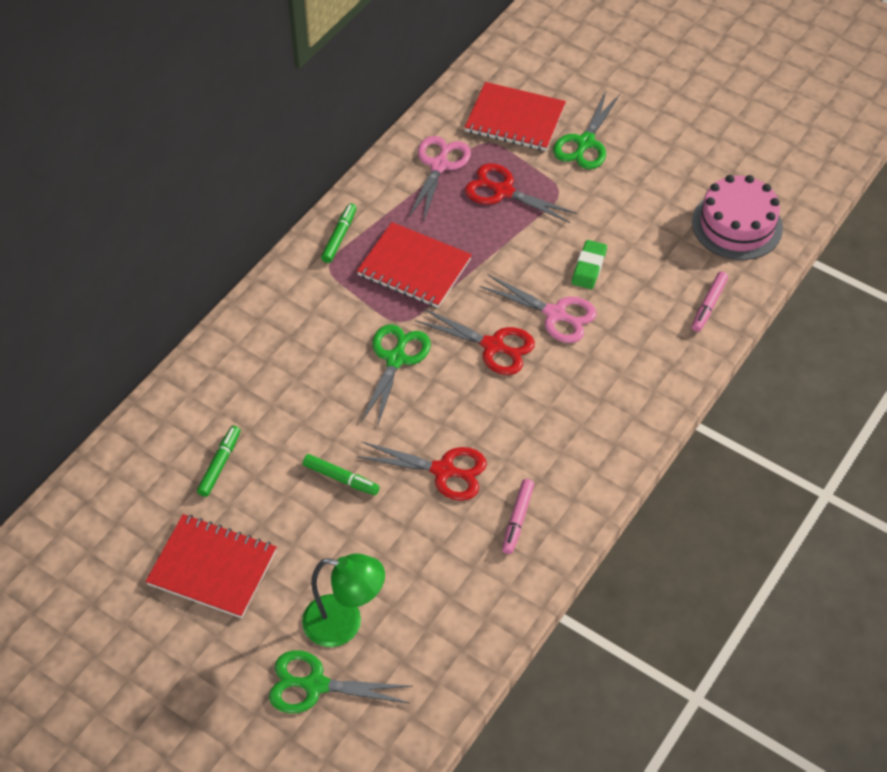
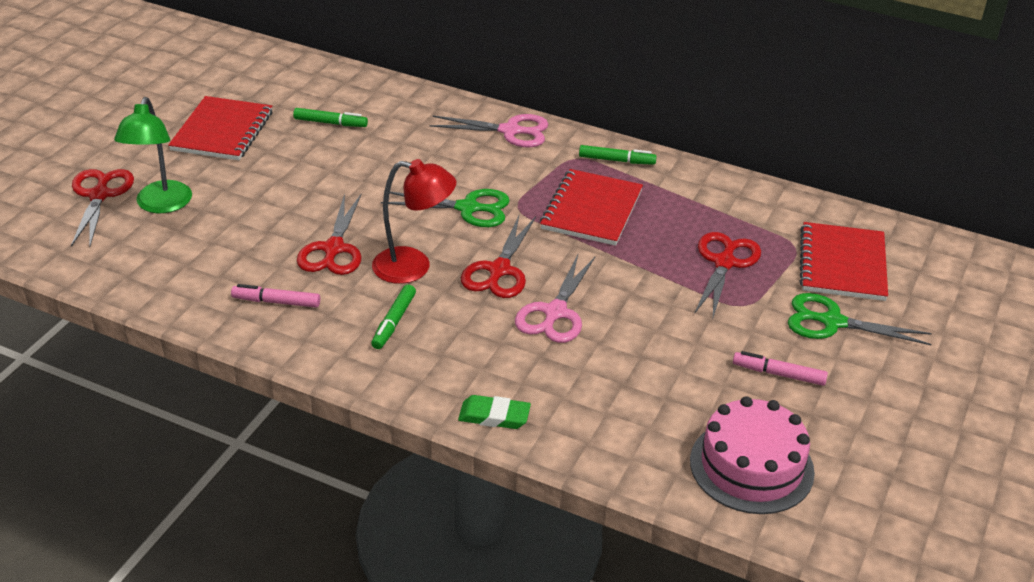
camera: 80 degrees right, 15 degrees down
(315, 685) = (99, 195): green scissors -> red scissors
(341, 478) = (320, 188): green marker -> green marker (394, 322)
(439, 165) = (743, 215): pink scissors -> pink scissors (510, 131)
(480, 409) = (414, 267): none -> red lamp
(589, 267) = (633, 335): green eraser -> green eraser (494, 416)
(709, 305) = (604, 441): pink marker -> pink marker (778, 374)

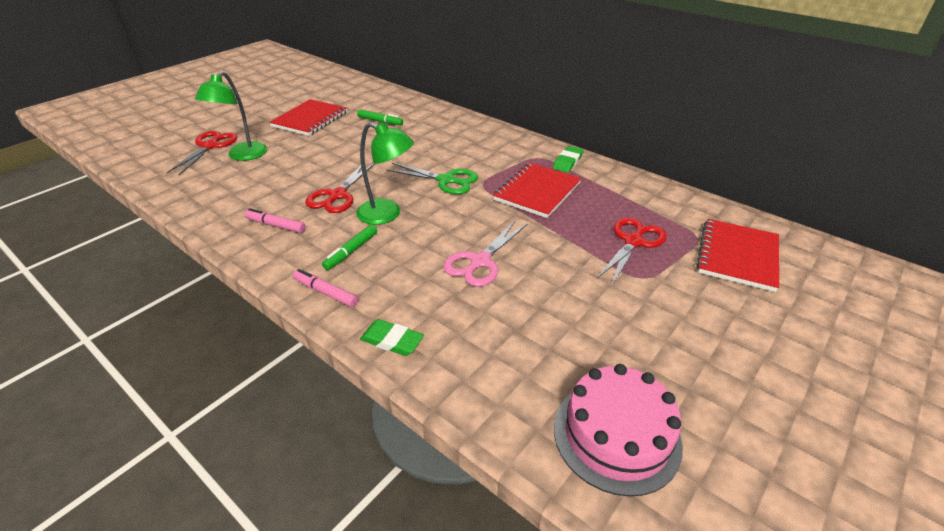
camera: 15 degrees right, 0 degrees up
(414, 267) = (387, 214): red lamp -> green lamp
(499, 270) = (450, 224): red scissors -> none
(510, 131) = (497, 137): pink scissors -> none
(616, 160) = (567, 162): green marker -> green eraser
(778, 374) = (663, 343): pink marker -> pink marker (325, 292)
(832, 322) = (722, 303): green scissors -> none

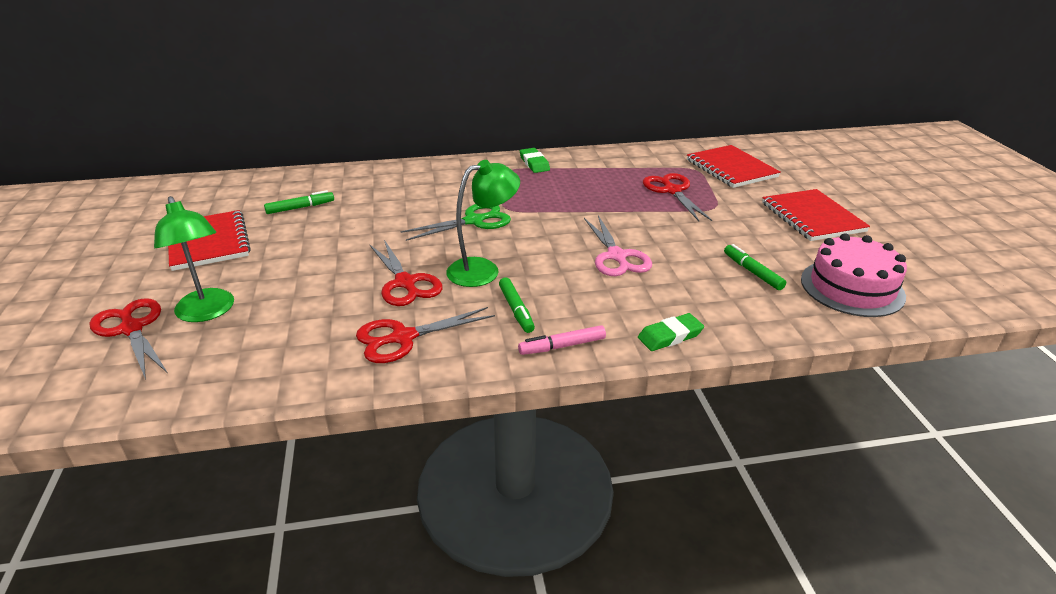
camera: 50 degrees left, 5 degrees down
(275, 225) = (403, 338): pink marker -> red scissors
(537, 191) = (556, 193): red notebook -> red notebook (812, 217)
(554, 348) = (752, 272): none -> green marker

